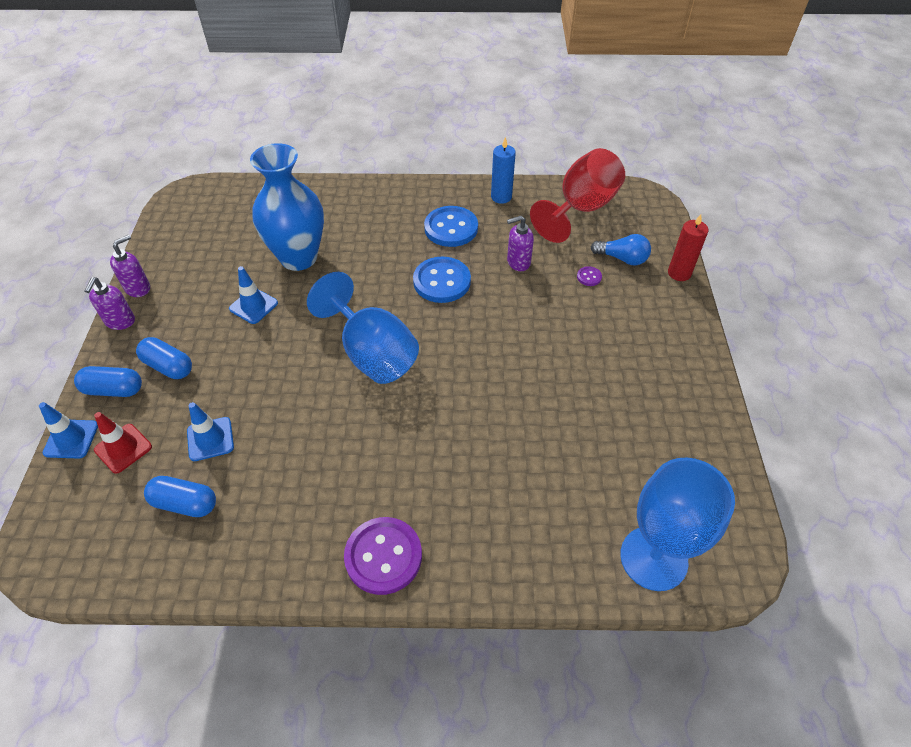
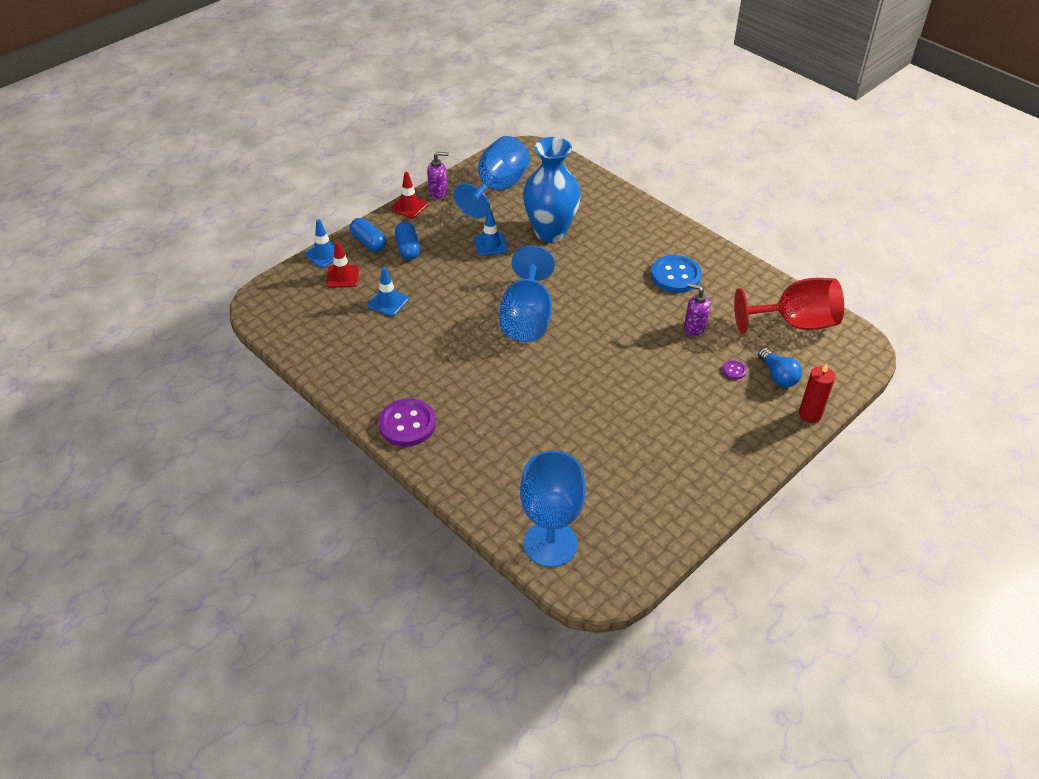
camera: 45 degrees right, 5 degrees down
(120, 322) = (409, 206): purple soap dispenser -> red traffic cone
(185, 503) = (343, 325): blue capsule -> none
(198, 248) = (497, 188): none -> blue goblet
(442, 281) = (624, 305): blue button -> none
(501, 197) = (742, 277): blue candle -> none

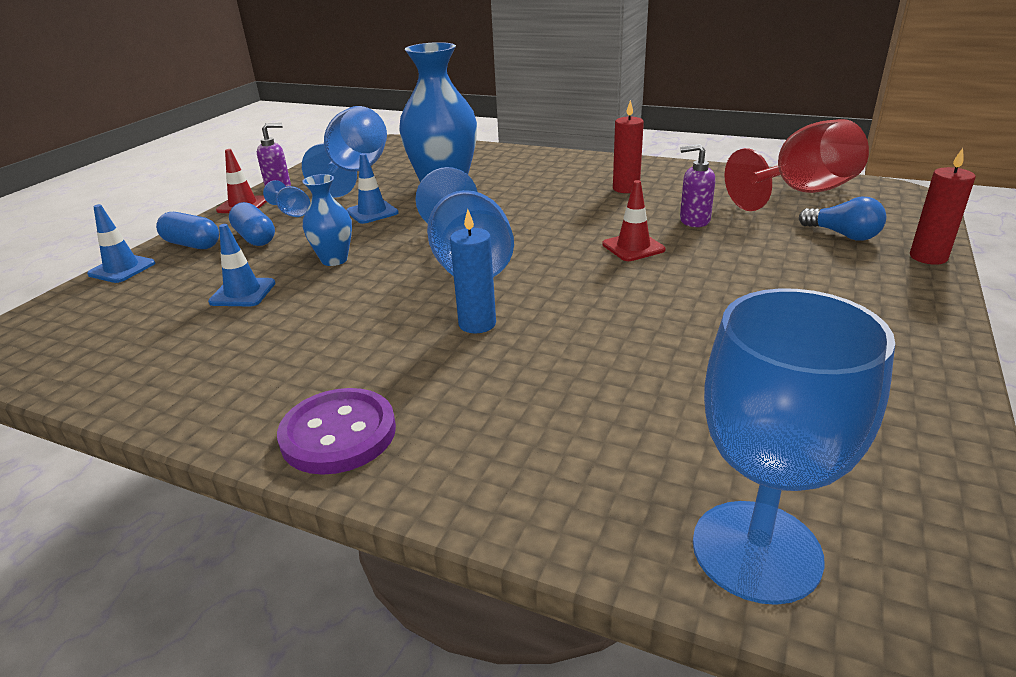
camera: 20 degrees left, 15 degrees down
(343, 276) = (158, 283): red traffic cone -> red traffic cone (633, 247)
(438, 227) = (292, 212): none -> blue goblet
(449, 289) = (334, 260): none -> blue vase
(506, 374) = (477, 324): none -> blue candle
(675, 276) = (626, 188): blue button -> red candle
(734, 370) = (786, 243): purple button -> none

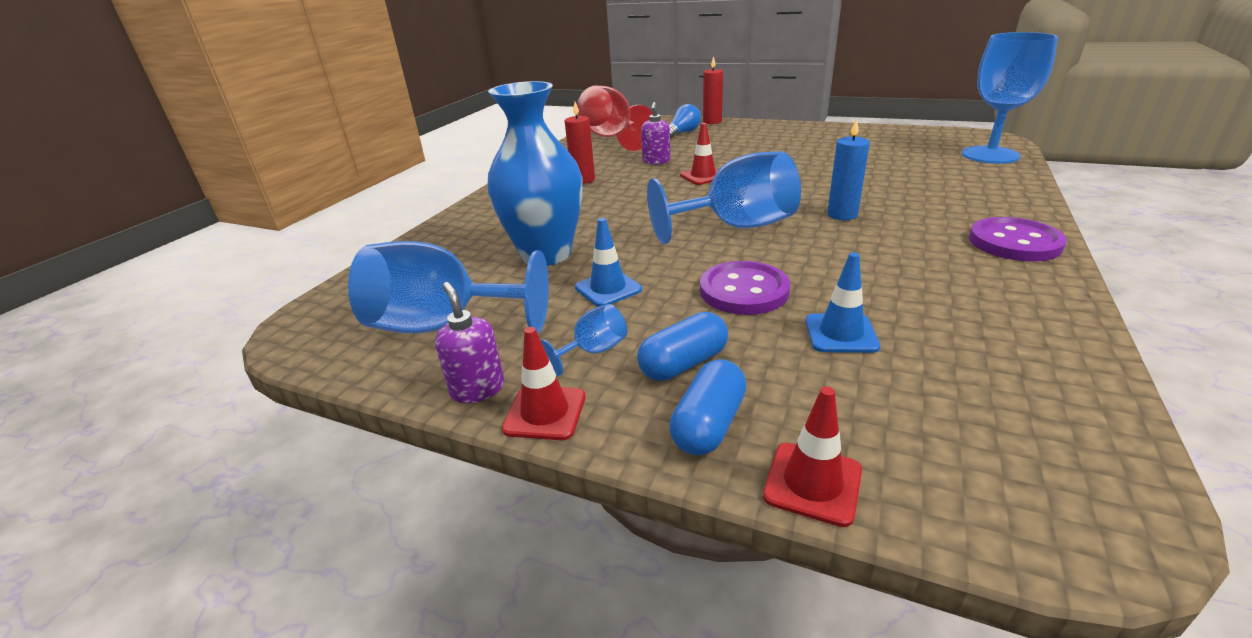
camera: 90 degrees left, 0 degrees up
(122, 269) = (812, 483): blue traffic cone -> red traffic cone
(334, 260) = (743, 291): blue vase -> purple button

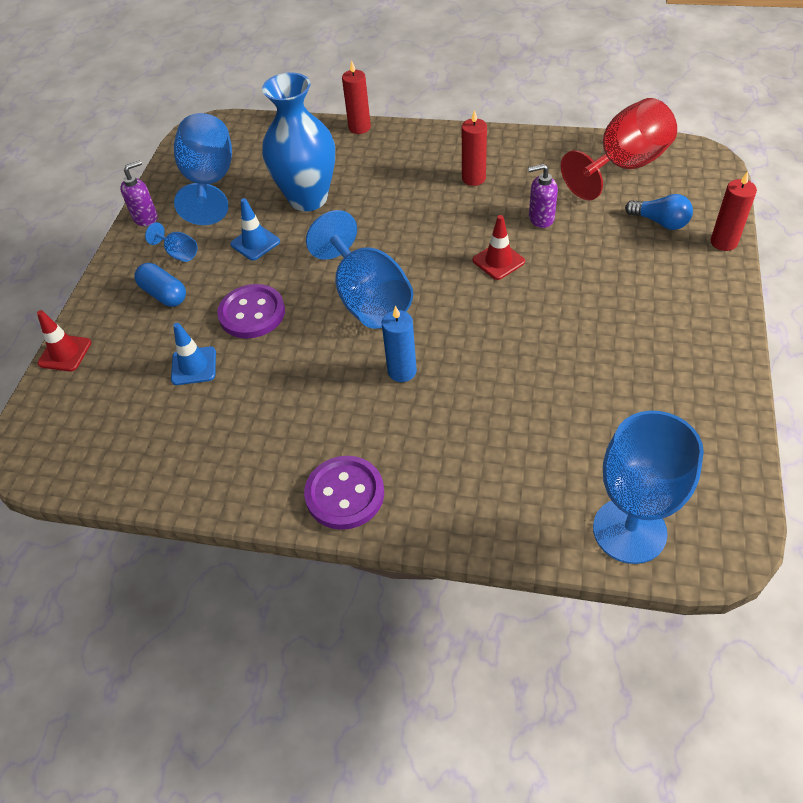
camera: 80 degrees right, 20 degrees up
(442, 224) = (359, 127): none -> red candle
(545, 413) = (124, 248): red traffic cone -> none
(709, 424) = (110, 311): blue capsule -> none

